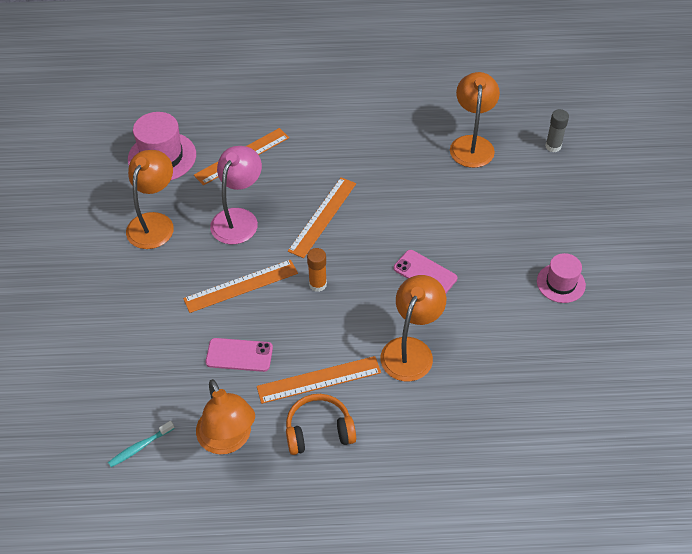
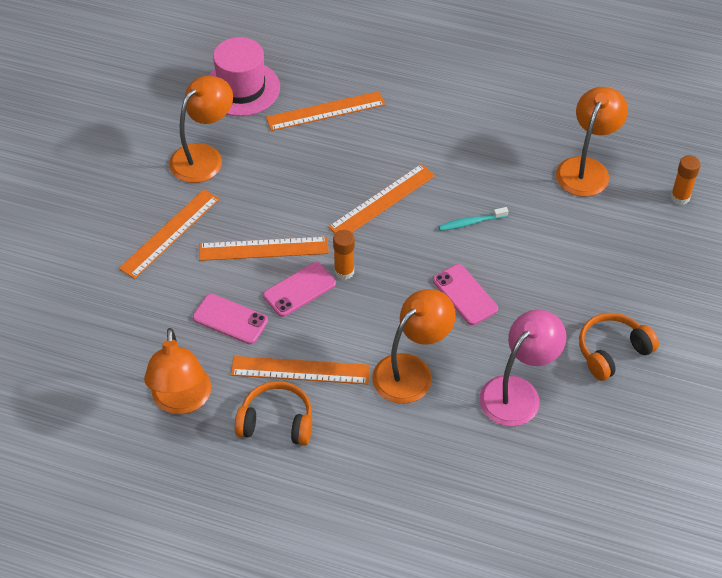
camera: 20 degrees right, 0 degrees up
(140, 447) = (93, 379): turquoise toothbrush -> turquoise toothbrush (471, 222)
(153, 297) = (170, 233): none -> orange ruler
(238, 218) = (292, 177): pink lamp -> pink lamp (517, 392)
(287, 311) = (299, 290): none -> pink phone
(553, 146) = (680, 197): grey glue stick -> orange glue stick
(561, 283) = (612, 351): pink hat -> orange headphones

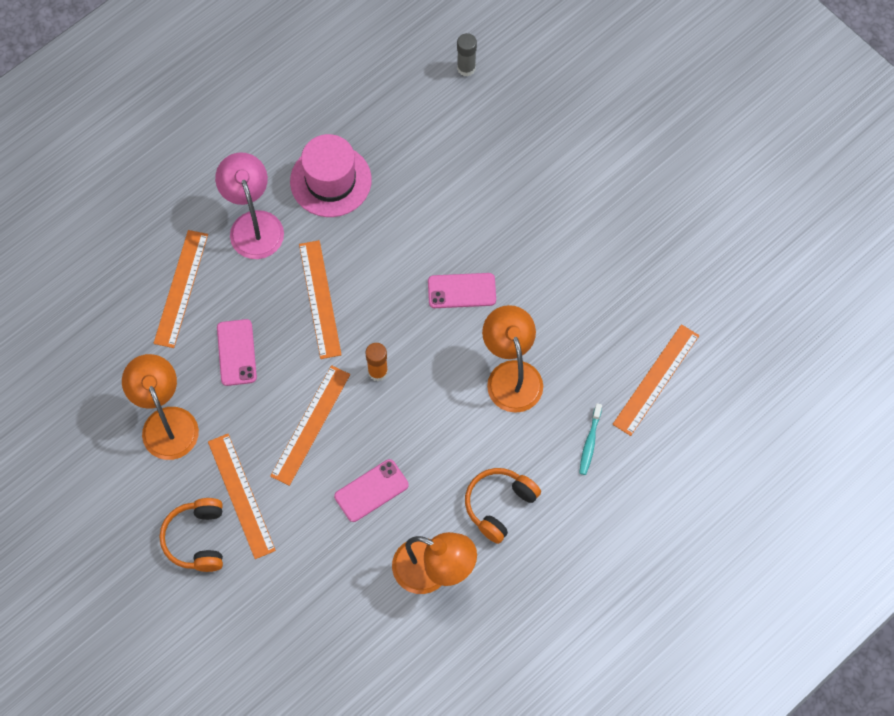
camera: 60 degrees left, 15 degrees up
(241, 88) = (101, 346): pink hat -> pink hat (330, 181)
(299, 290) = (374, 418): pink phone -> pink phone (236, 352)
(300, 370) = (459, 461): orange ruler -> orange ruler (656, 379)
(471, 222) = (389, 242): turquoise toothbrush -> turquoise toothbrush (590, 442)
(517, 392) = (579, 307): pink lamp -> pink lamp (253, 224)
(586, 168) = (390, 118): orange lamp -> none
(612, 351) = (583, 216): orange headphones -> orange headphones (197, 539)
(680, 197) = (466, 68): orange glue stick -> grey glue stick

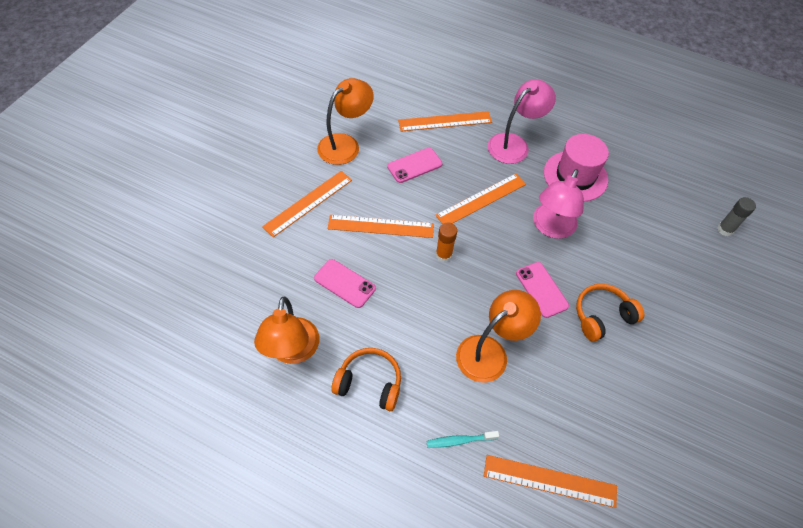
camera: 65 degrees right, 10 degrees down
(197, 539) = (265, 188): orange headphones -> orange headphones (602, 316)
(389, 243) = (551, 228): none -> pink lamp

